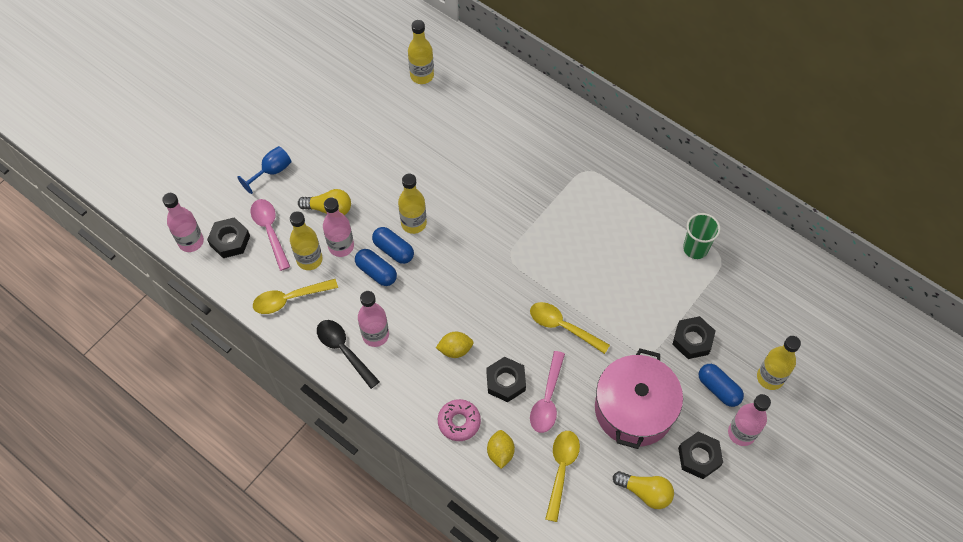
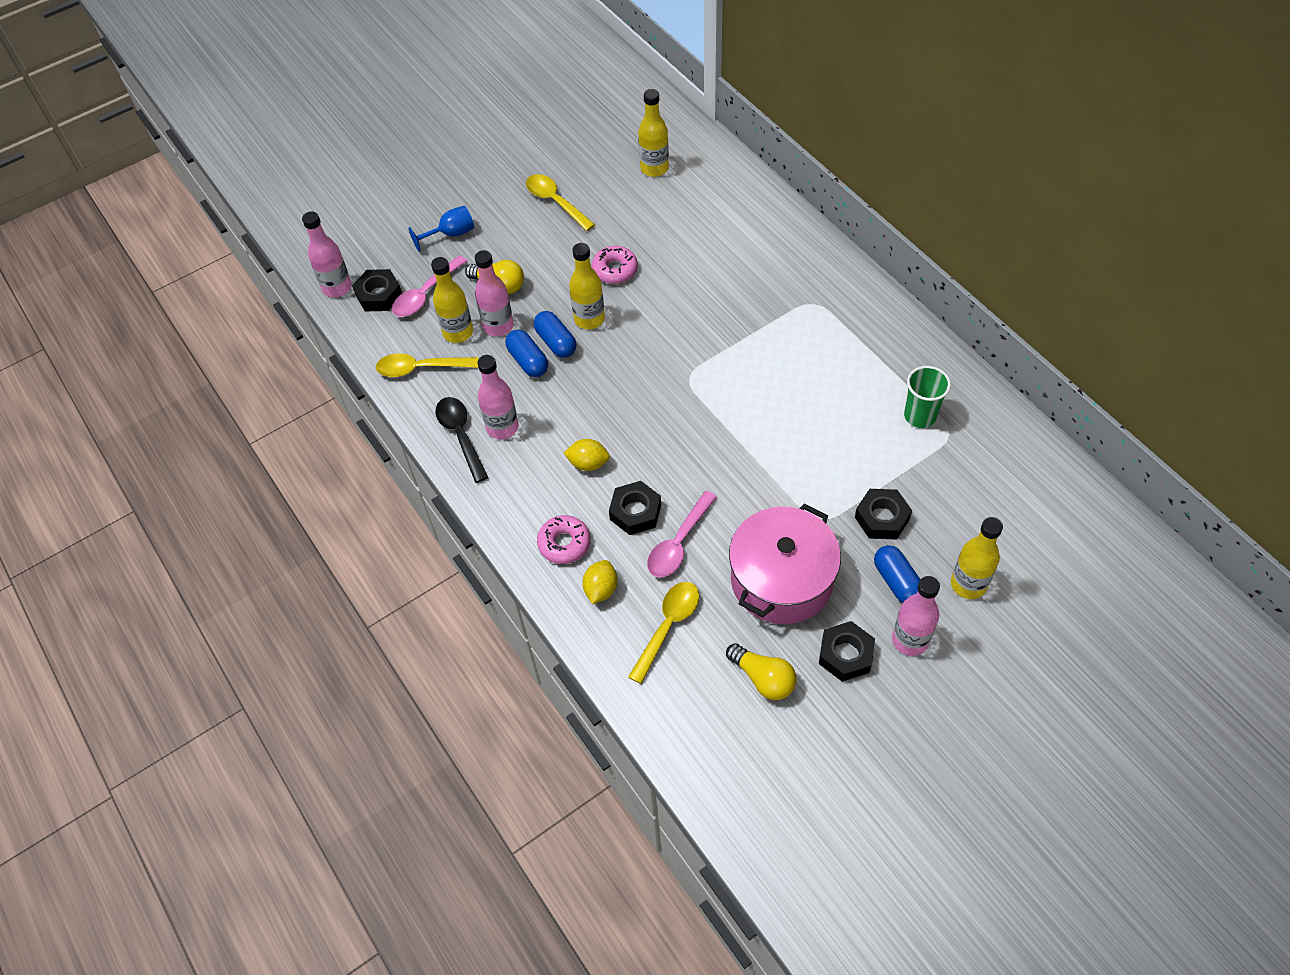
camera: 20 degrees right, 5 degrees down
(270, 231) = (426, 294): pink spoon -> pink spoon turned 135 degrees counterclockwise
(420, 174) = (615, 269): none -> pink donut
(563, 327) = (725, 467): yellow spoon -> yellow spoon (555, 202)

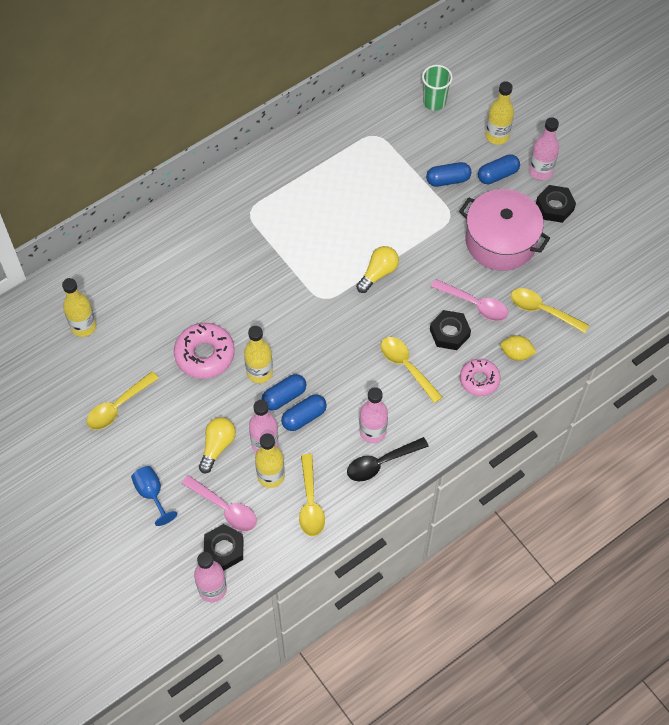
camera: 95 degrees left, 5 degrees up
(588, 463) = (406, 367): yellow lemon -> yellow spoon
(615, 269) = (205, 355): pink donut -> pink donut, size x1.51
(763, 678) = (576, 254): yellow light bulb -> yellow light bulb (378, 273)
(882, 518) = (448, 180): black nut -> blue capsule
(920, 416) = (360, 151): green cup -> green cup (434, 102)

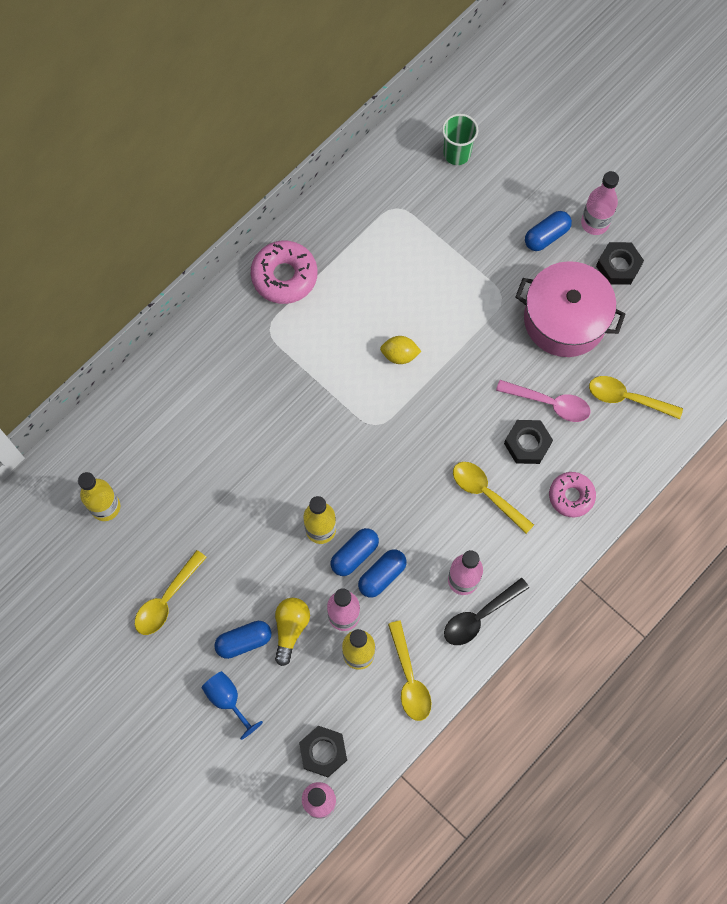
camera: 10 degrees left, 10 degrees up
(205, 355) = (253, 518): pink donut -> pink donut (284, 276)
(225, 508) = (314, 702): pink spoon -> none
(378, 273) = (432, 383): yellow light bulb -> none
(448, 180) = (490, 251): blue capsule -> blue capsule (244, 641)
(497, 136) = (537, 186): yellow bottle -> none
(516, 354) = (607, 457): yellow lemon -> yellow lemon (399, 355)

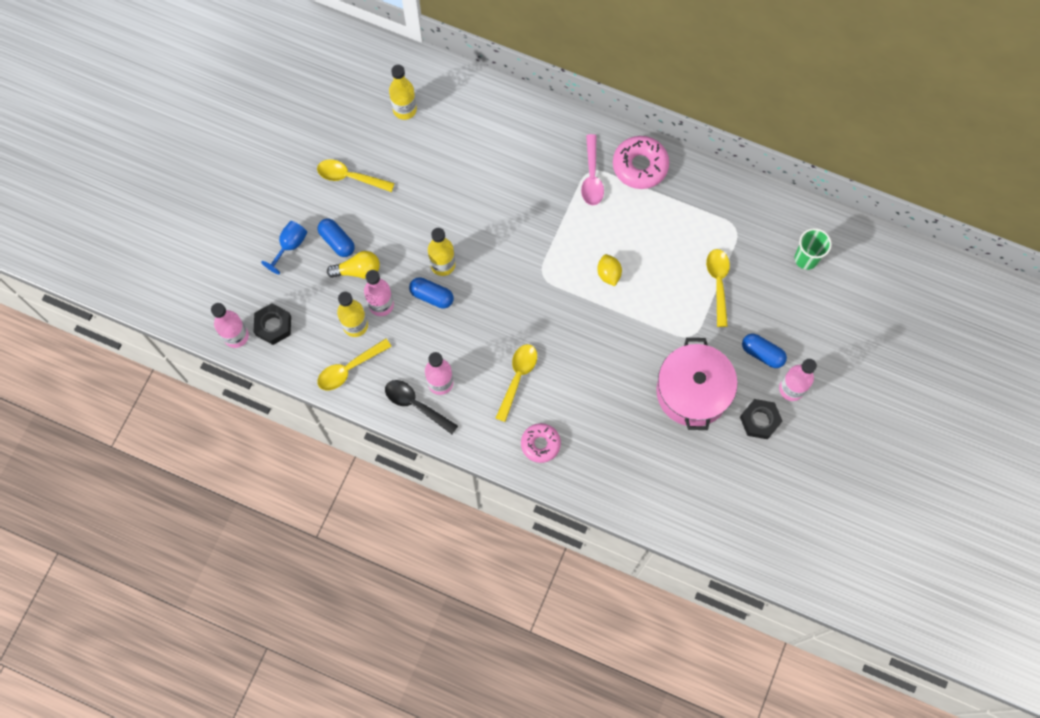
camera: 70 degrees right, 0 degrees up
(382, 576) = (422, 322): blue capsule -> none
(527, 444) = (571, 396): black nut -> none
(549, 403) = (613, 402): pink spoon -> pink spoon (592, 177)
(627, 398) = (643, 463): yellow spoon -> yellow spoon (718, 283)

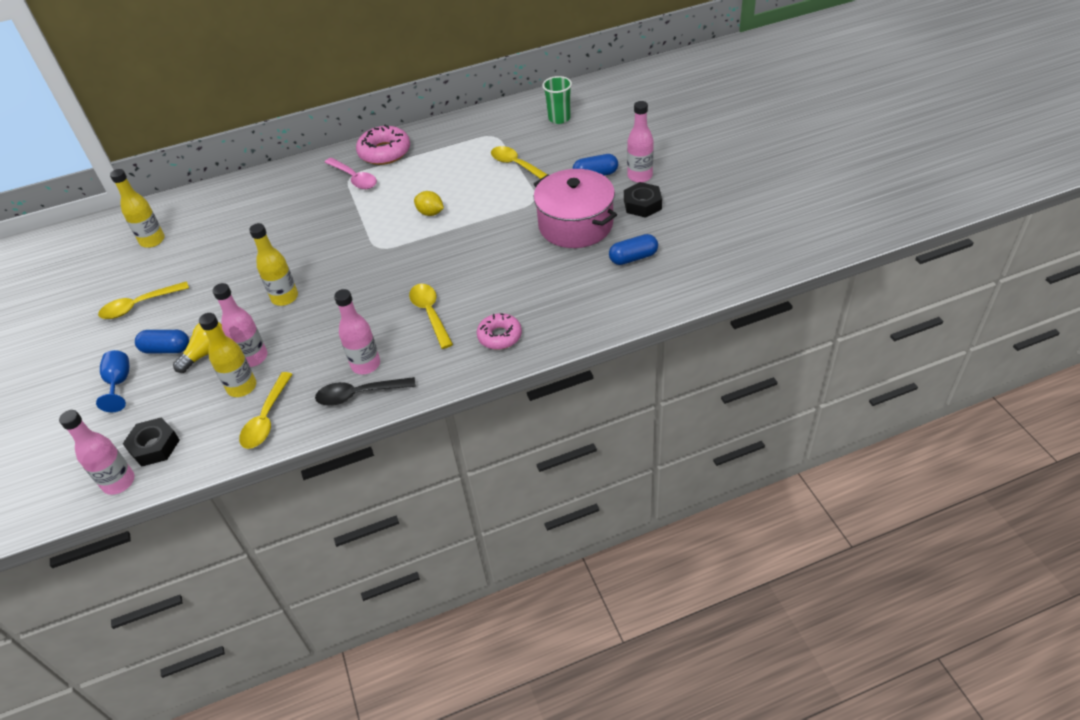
camera: 40 degrees left, 25 degrees down
(432, 296) = (296, 321): blue capsule -> blue capsule (633, 258)

